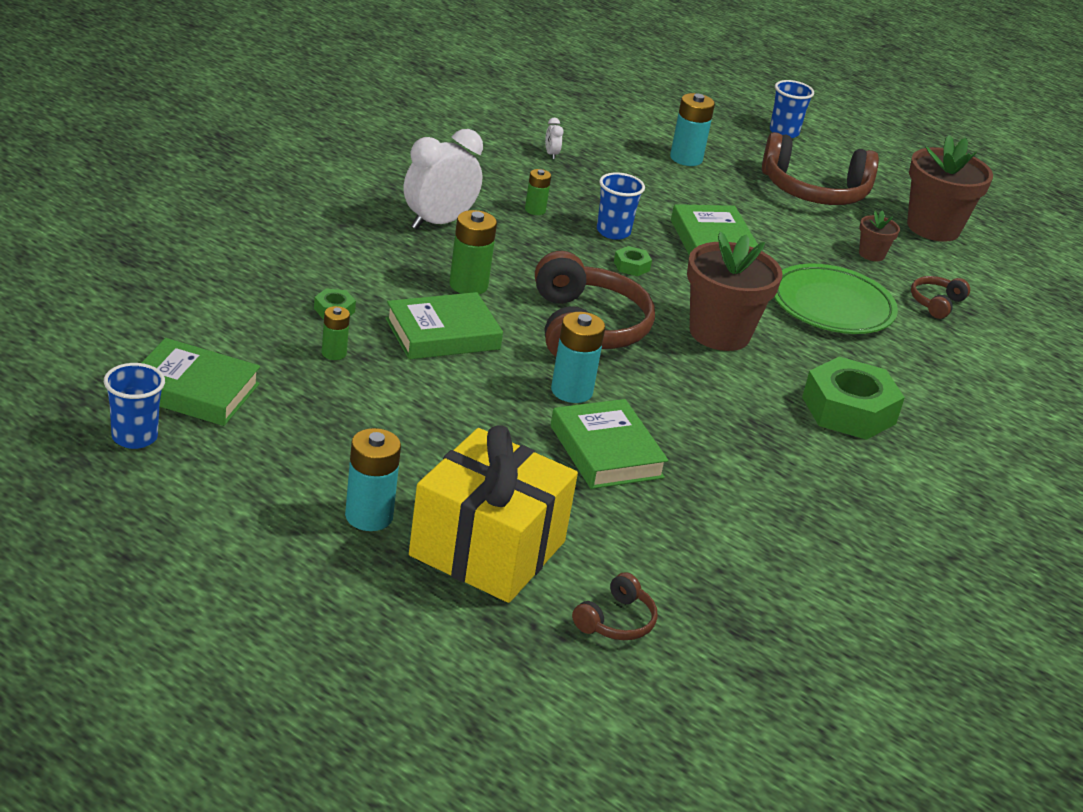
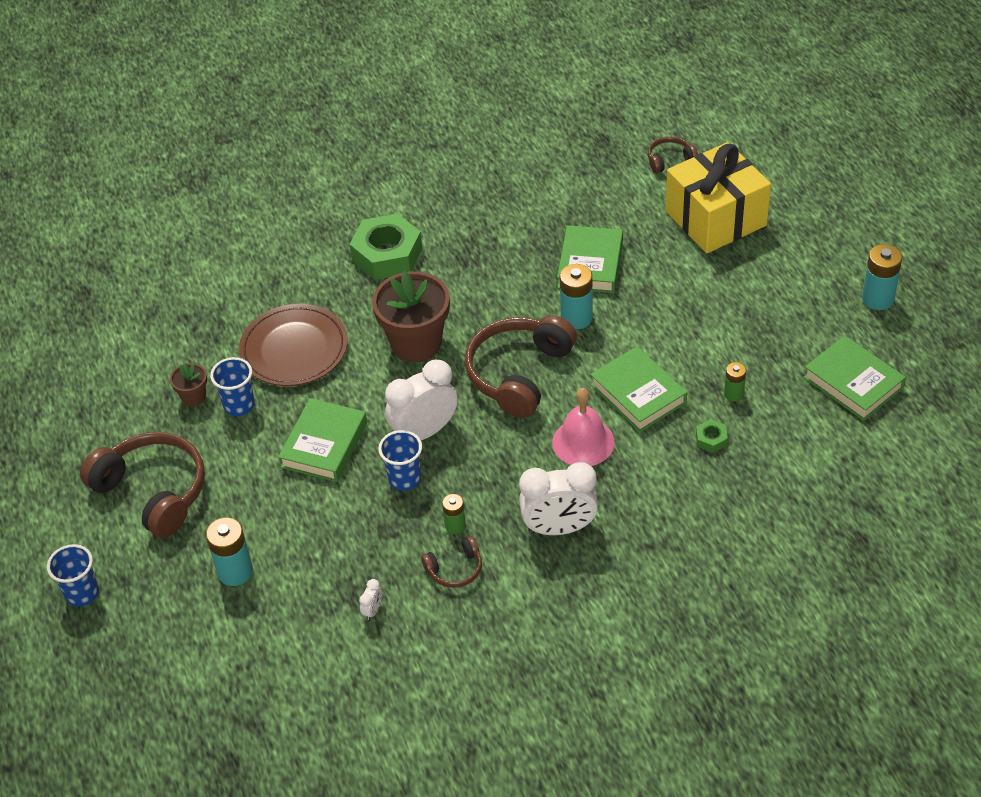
camera: 140 degrees left, 15 degrees up
(134, 437) = (907, 351): blue cup -> blue cup (239, 405)
(369, 516) = (777, 256): turquoise battery -> turquoise battery (878, 299)
(442, 334) = (638, 394): green book -> green book turned 45 degrees clockwise
(468, 285) = (583, 442): green battery -> pink bell
(631, 266) = (424, 432): green nut -> white clock
(832, 306) = (294, 349): green plate -> brown plate
(933, 228) = (95, 416): brown flower pot -> none
(936, 303) = (202, 331): brown headphones -> brown headphones (455, 569)

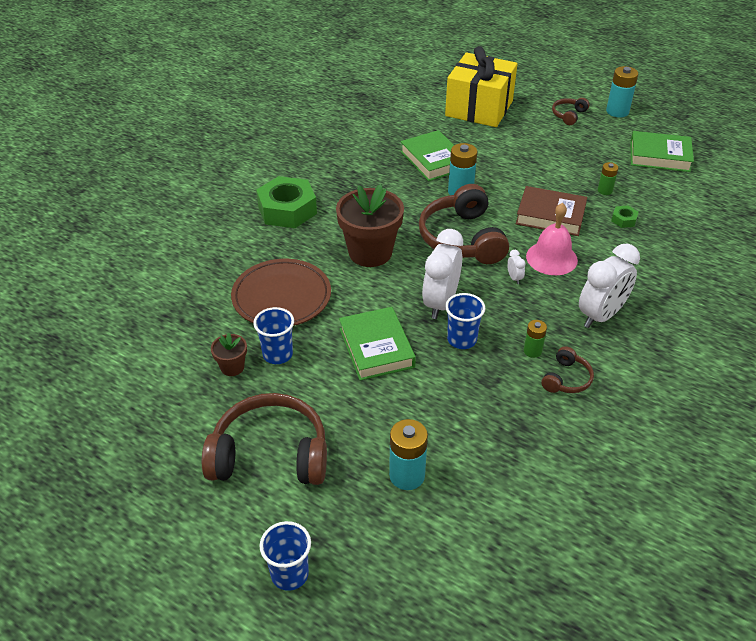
camera: 40 degrees left, 5 degrees down
(372, 610) = (544, 441): white clock -> white clock (514, 278)
(638, 394) = (550, 216): green book -> brown book
(670, 160) = (415, 90): brown headphones -> brown headphones (568, 115)

